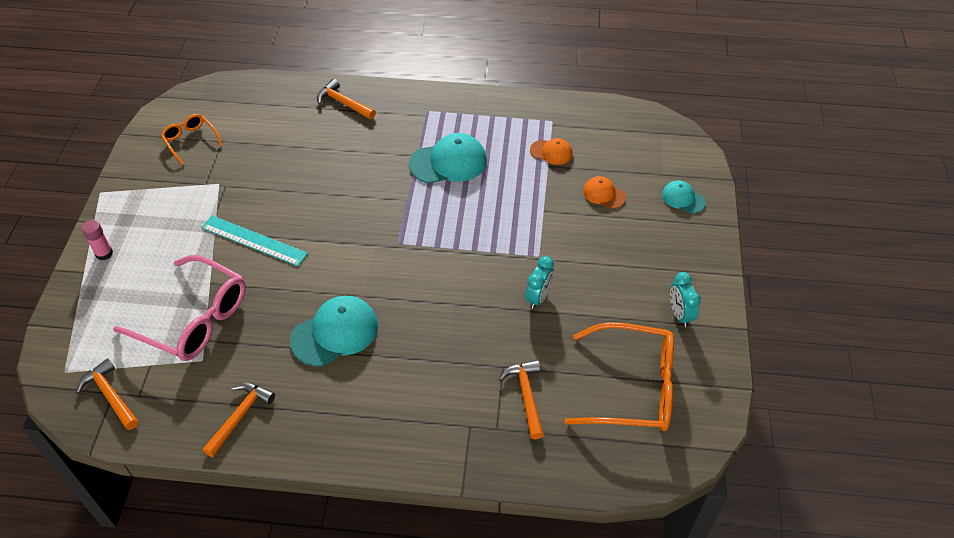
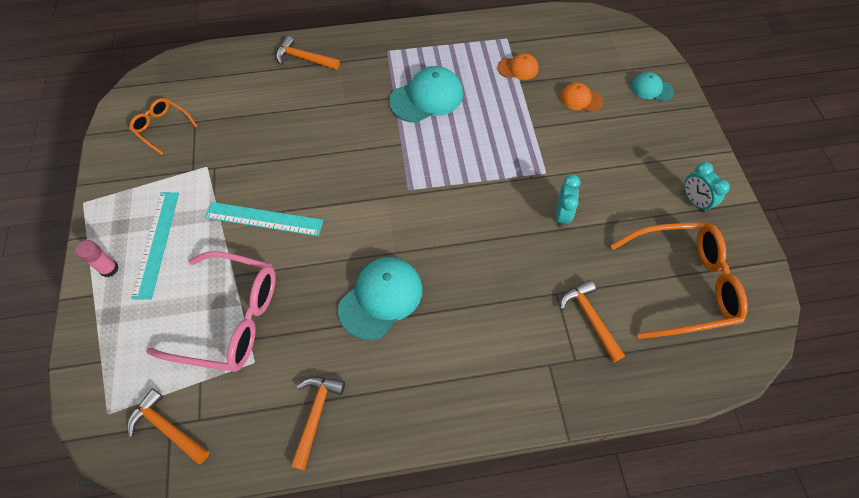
camera: 15 degrees left, 10 degrees up
(152, 241) = (156, 243): none -> turquoise ruler

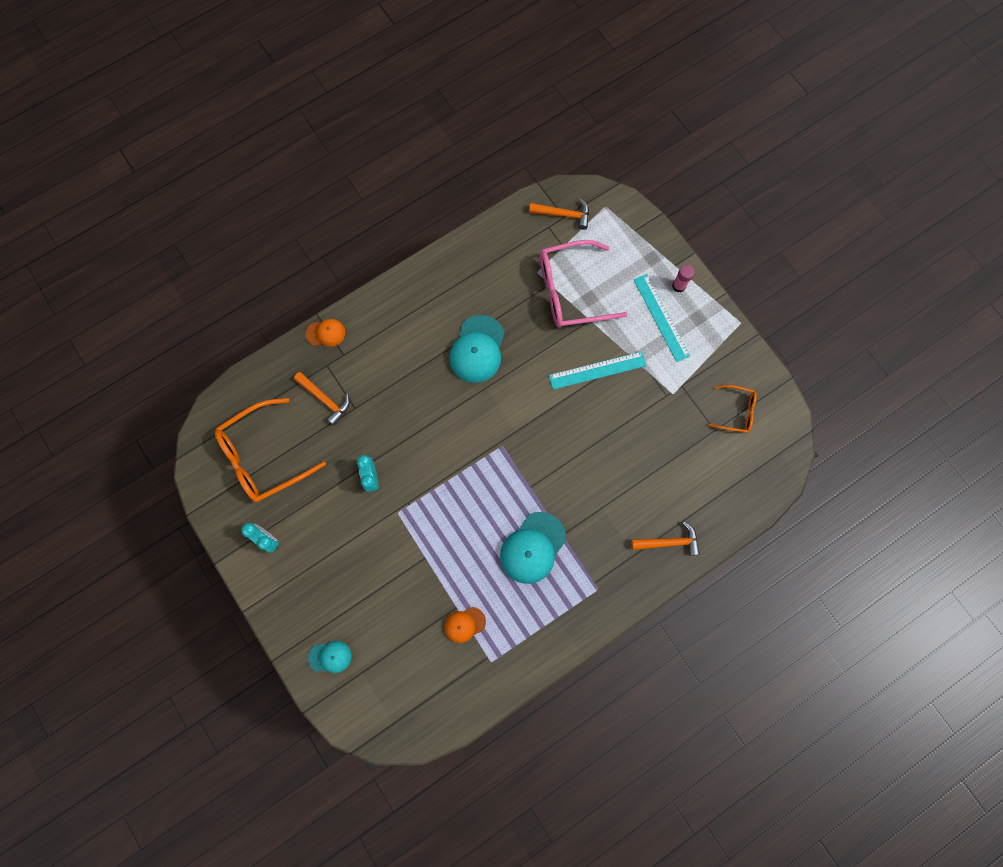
camera: 155 degrees right, 15 degrees up
(315, 415) = (479, 259): orange hammer -> none
(581, 99) = (393, 611): orange cap -> orange cap (326, 333)

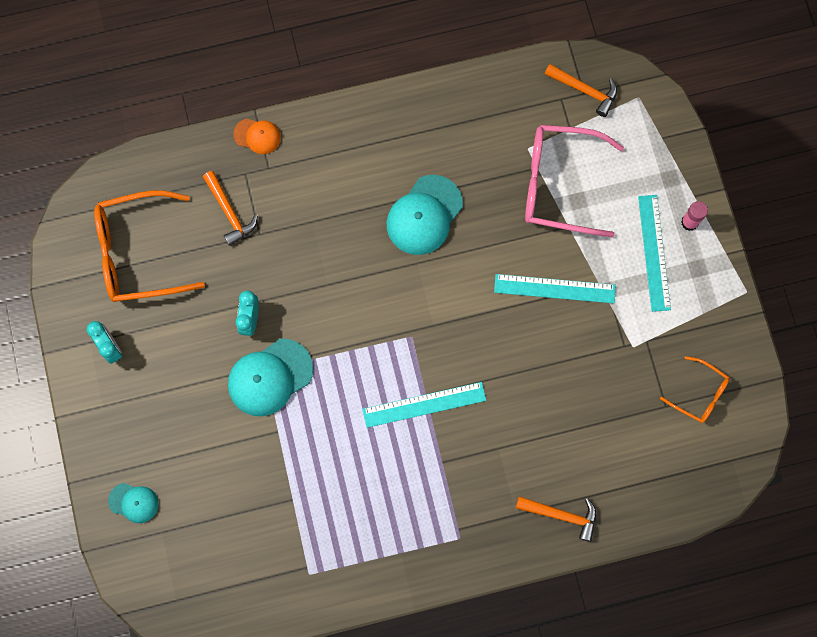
camera: 20 degrees right, 0 degrees up
(464, 624) = (295, 522): orange cap -> none
(531, 495) = (424, 405): none -> turquoise ruler
(533, 548) = (403, 465): turquoise cap -> turquoise cap (270, 377)

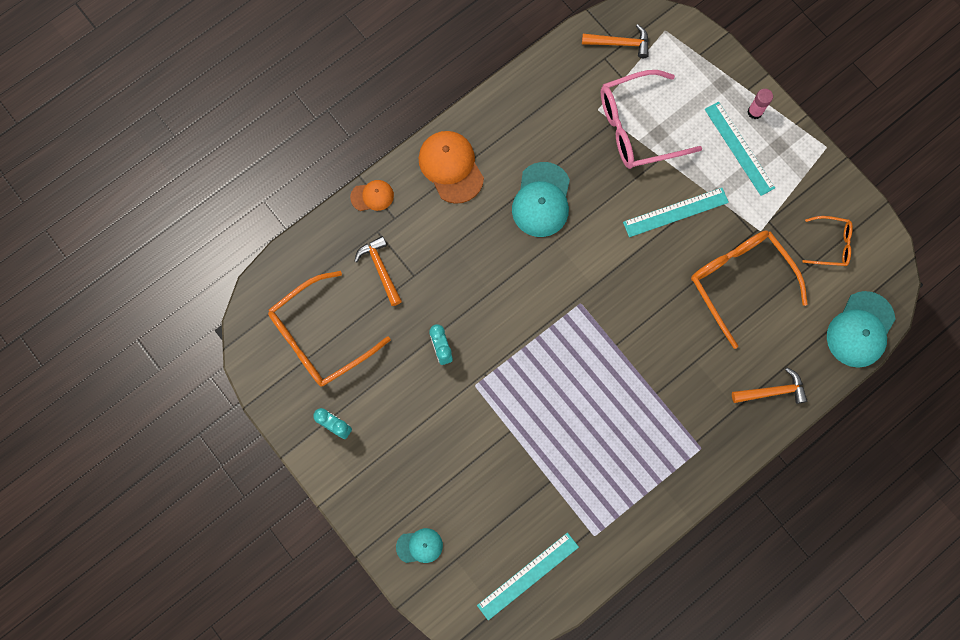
camera: 25 degrees left, 0 degrees up
(229, 212) = (380, 269): orange hammer -> orange hammer turned 150 degrees counterclockwise
(270, 377) = (481, 389): turquoise cap -> turquoise cap (860, 329)
(349, 141) = (451, 167): none -> orange cap
(424, 405) = (618, 353): turquoise ruler -> turquoise ruler (528, 576)
(584, 389) = (739, 281): none -> orange glasses

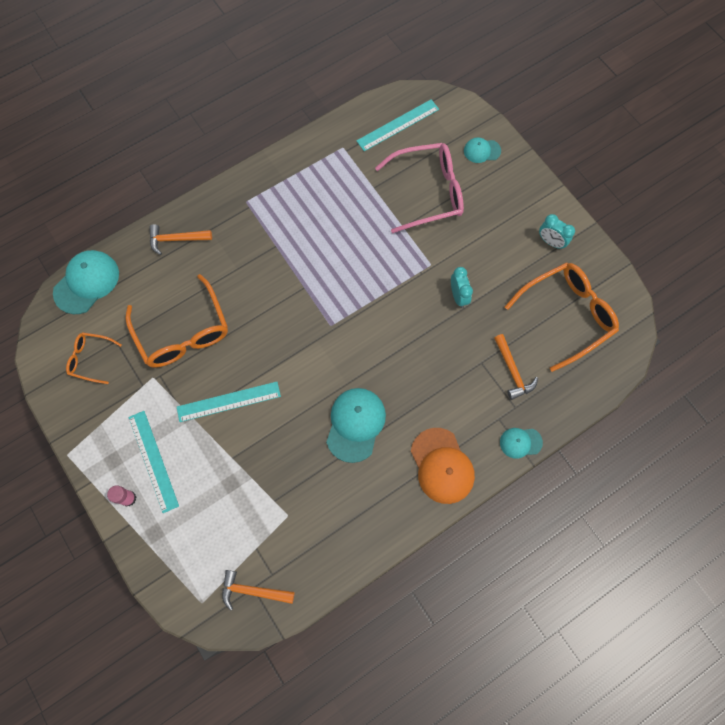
camera: 175 degrees left, 5 degrees down
(372, 196) = (520, 442): orange cap -> turquoise cap
(637, 127) = (250, 492): pink glasses -> pink glasses (428, 192)

